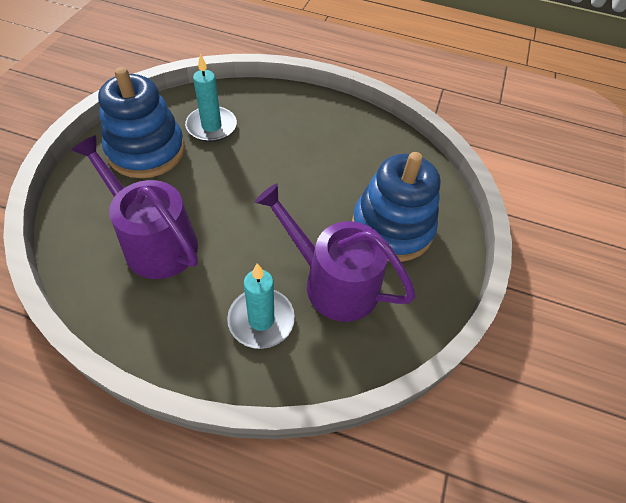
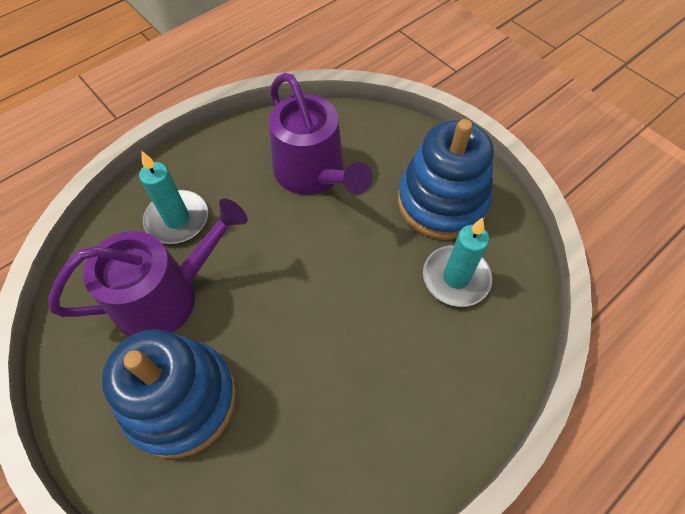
camera: 125 degrees right, 5 degrees up
(154, 241) = (313, 173): purple watering can -> purple watering can turned 75 degrees clockwise

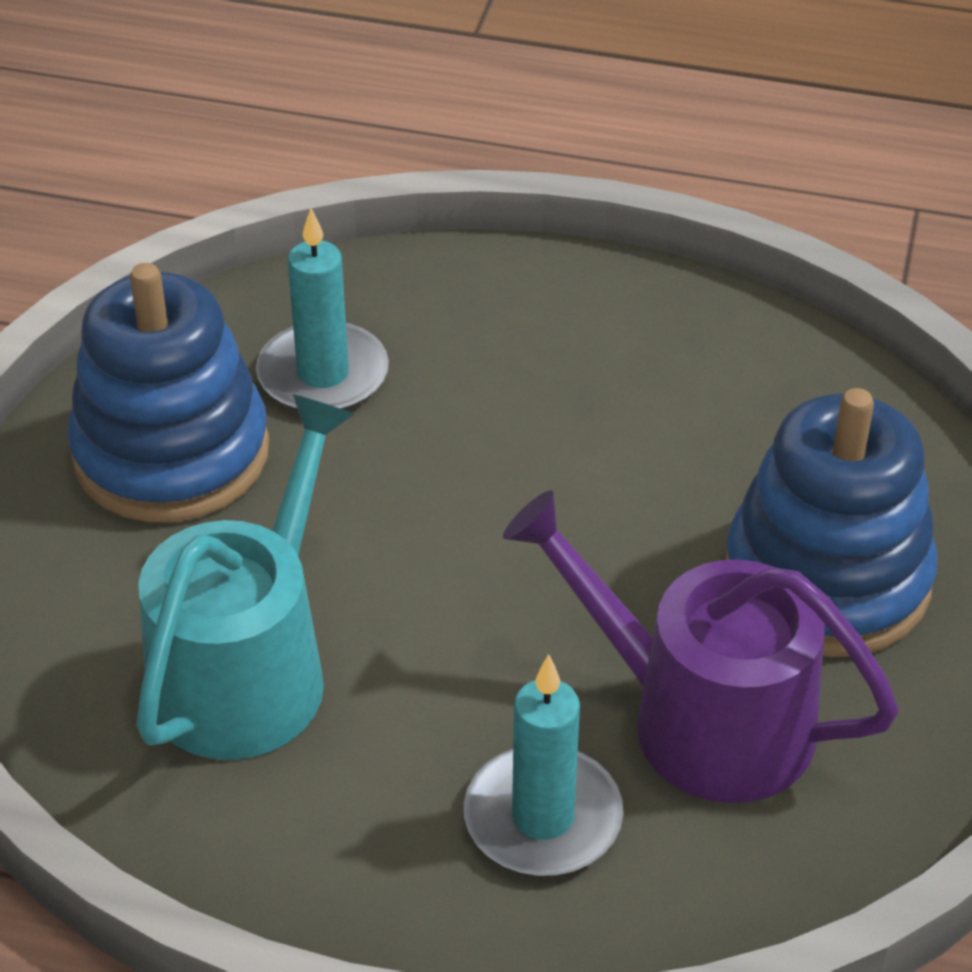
camera: 125 degrees left, 15 degrees down
(313, 173) = (247, 668): purple watering can -> turquoise watering can

